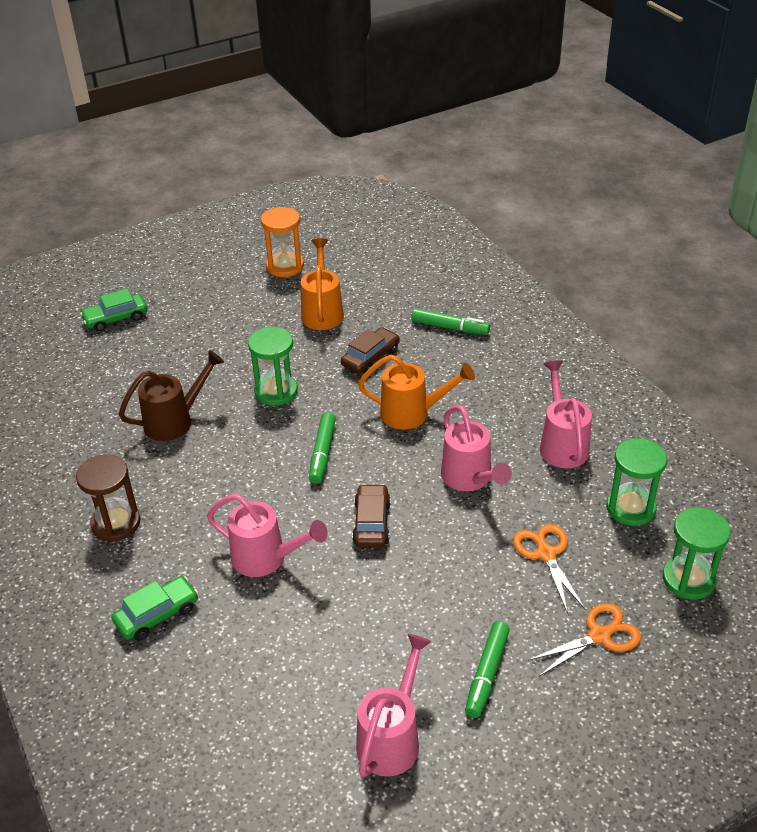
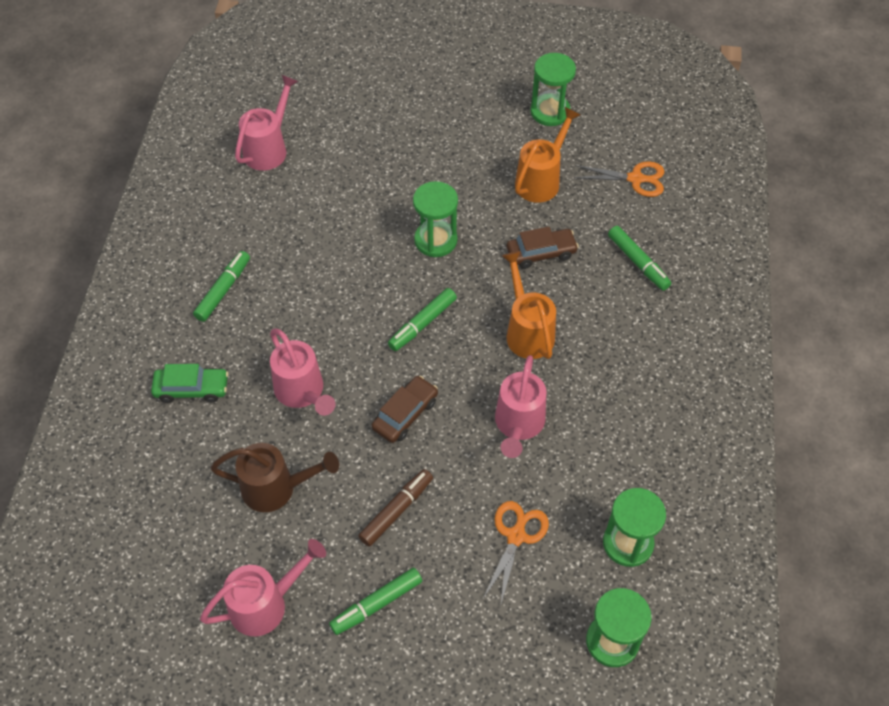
camera: 35 degrees right, 15 degrees up
(116, 318) = (369, 90): green car -> none
(116, 523) = (223, 290): brown hourglass -> green marker
(175, 421) = (336, 221): brown watering can -> brown watering can (276, 488)
(285, 266) = (550, 112): orange hourglass -> green hourglass
(412, 413) = (527, 331): orange watering can -> orange watering can turned 150 degrees counterclockwise
(434, 595) = (396, 510): none -> brown marker
(562, 444) = (627, 443): pink watering can -> pink watering can (269, 148)
(600, 635) = (492, 636): orange scissors -> orange scissors (636, 179)

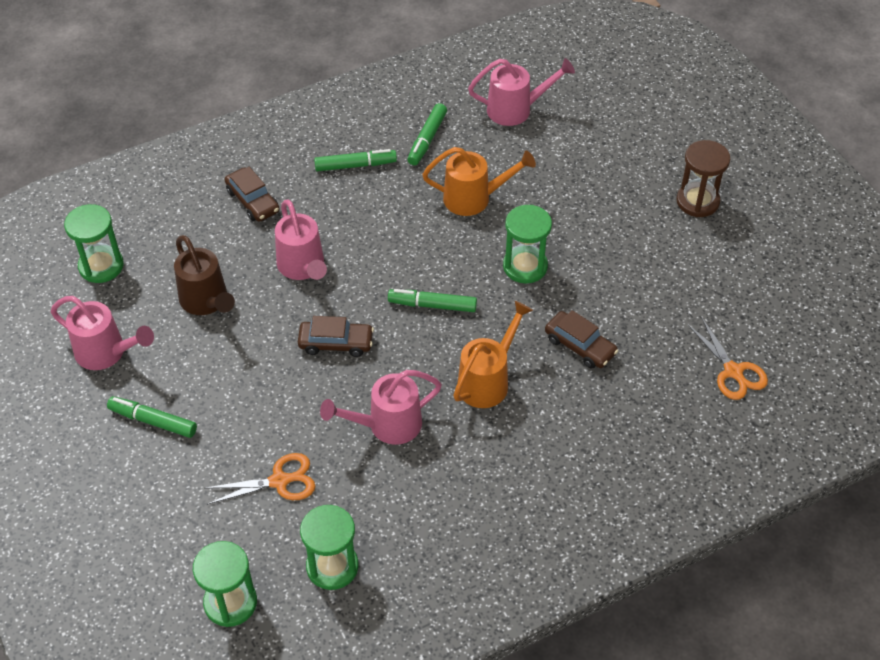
camera: 55 degrees right, 5 degrees down
(192, 389) = (253, 201): green car -> brown car
(302, 393) = (303, 267): pink watering can -> pink watering can turned 45 degrees counterclockwise
(396, 510) = (243, 388): brown marker -> none
(465, 100) = (697, 201): none -> brown hourglass
(541, 180) = (661, 302): orange watering can -> orange watering can (474, 198)
(550, 112) = (747, 267): green hourglass -> green hourglass (101, 266)
(638, 262) = (636, 423): green marker -> green marker (427, 139)

